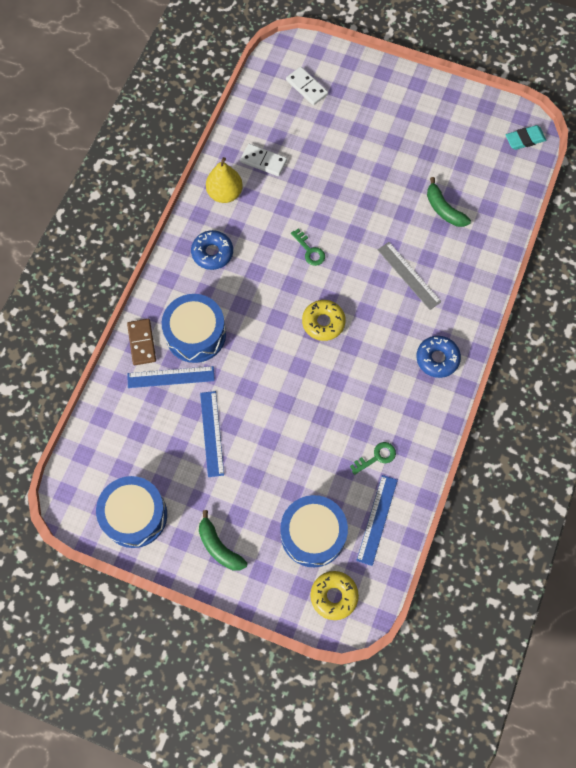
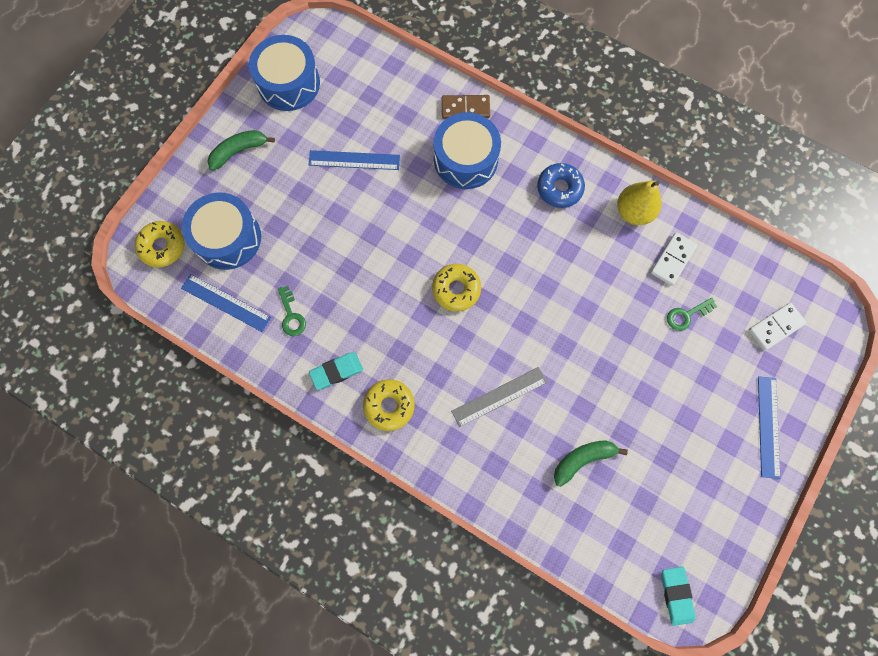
camera: 100 degrees right, 5 degrees up
(171, 377) = (422, 130): blue ruler -> blue ruler (768, 426)
(310, 250) = (548, 291): green key -> green key (686, 315)
(418, 407) = (336, 371): none -> turquoise eraser
(437, 359) = (389, 406): blue donut -> yellow donut

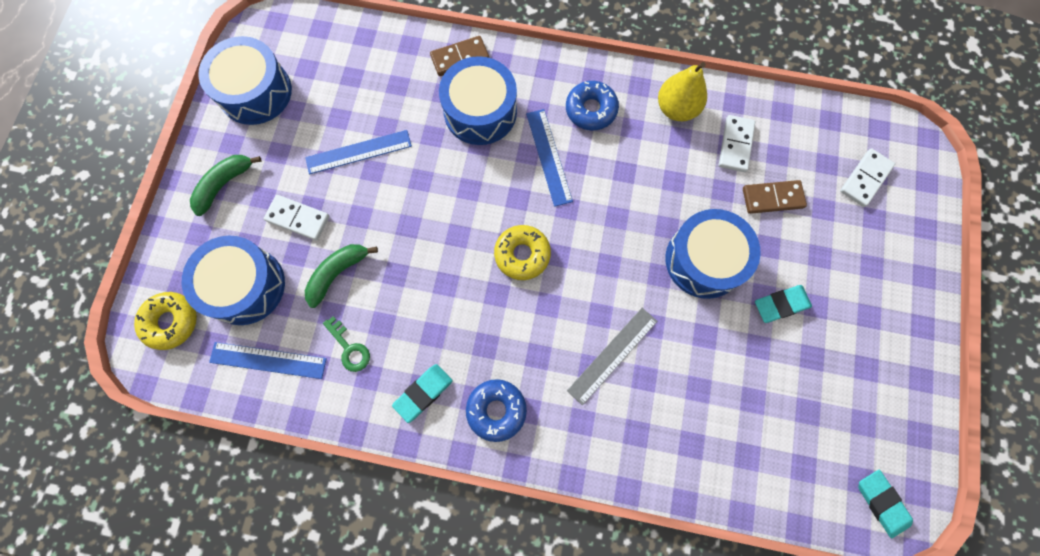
camera: 20 degrees left, 0 degrees up
(287, 198) = (298, 218): none -> white domino
(389, 406) = (496, 410): yellow donut -> blue donut
(582, 459) = (727, 391): green banana -> green banana (337, 273)
(606, 347) = (704, 260): none -> blue drum
(657, 406) = (781, 304): none -> turquoise eraser
(686, 315) = (772, 198): green key -> brown domino
(768, 426) = (900, 285): blue ruler -> blue ruler (548, 157)

